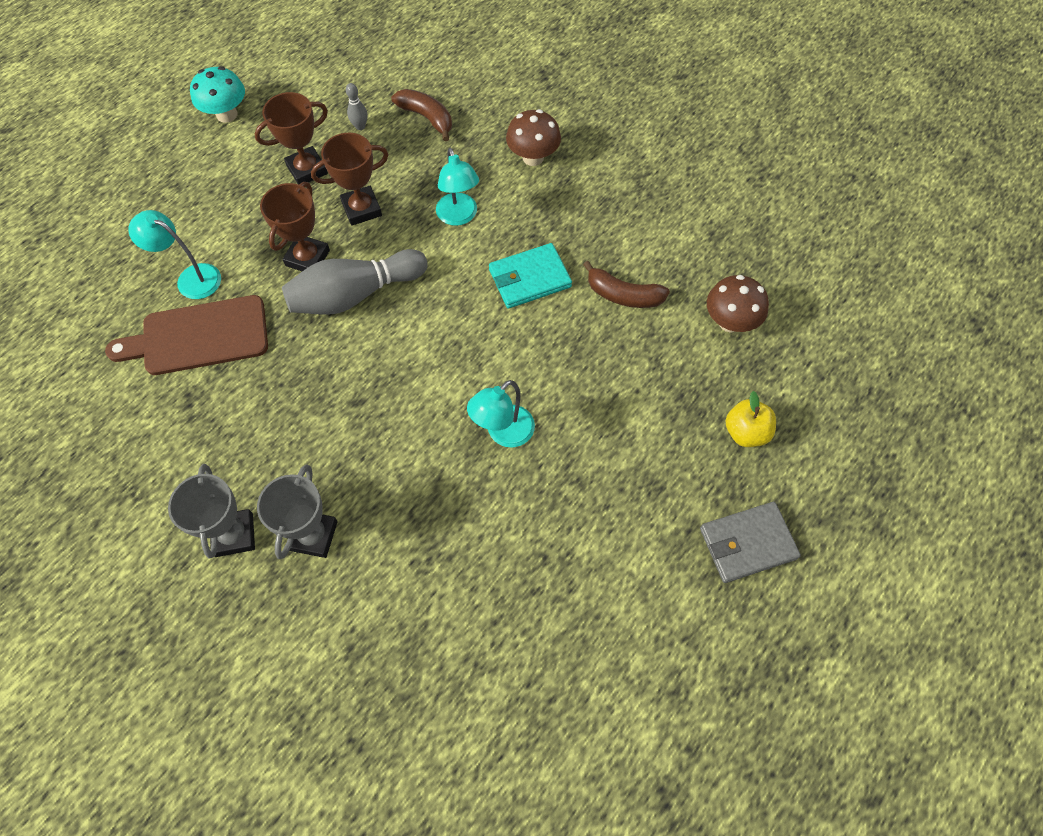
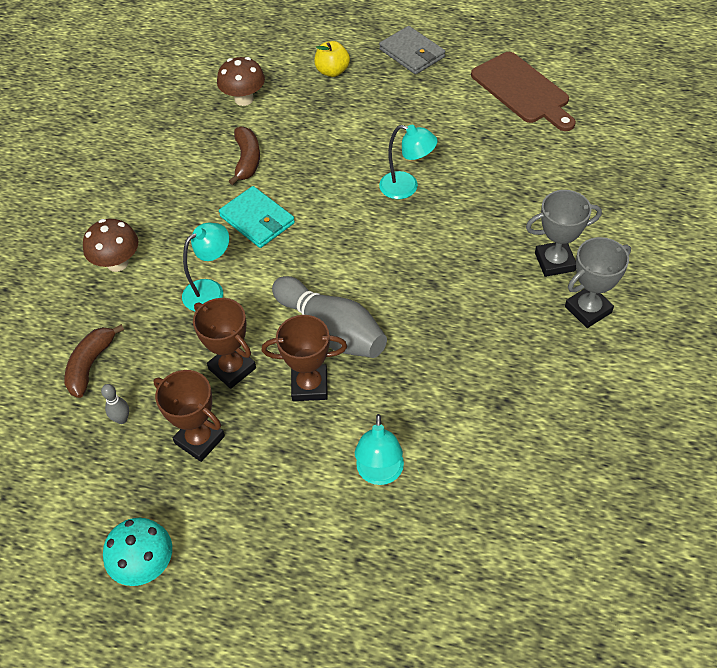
camera: 110 degrees left, 10 degrees down
(199, 337) = (438, 429): brown cutting board -> brown cutting board (522, 90)

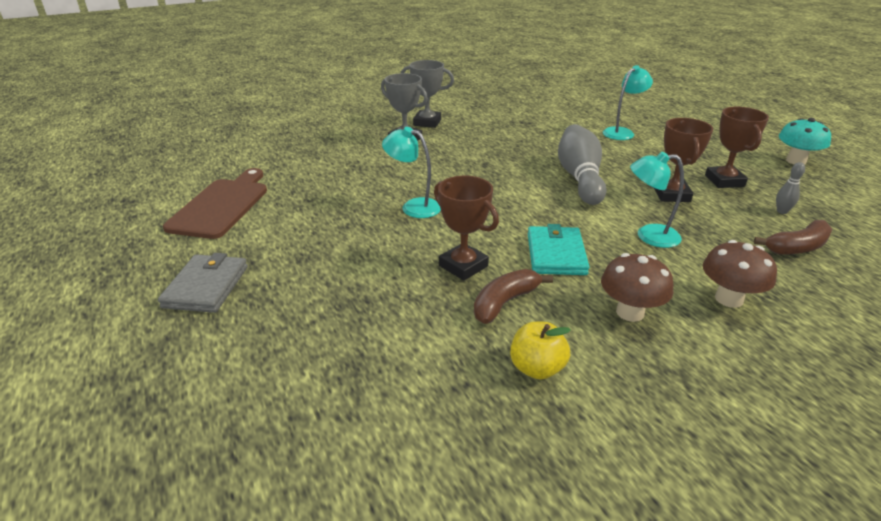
camera: 135 degrees left, 20 degrees down
(244, 99) = (421, 368): brown mushroom -> brown mushroom (630, 312)
(309, 385) = (624, 167): brown trophy -> brown trophy (463, 266)
(332, 71) = (293, 326): yellow apple -> yellow apple (537, 368)
(406, 187) = (413, 207): turquoise lamp -> turquoise lamp turned 45 degrees counterclockwise

